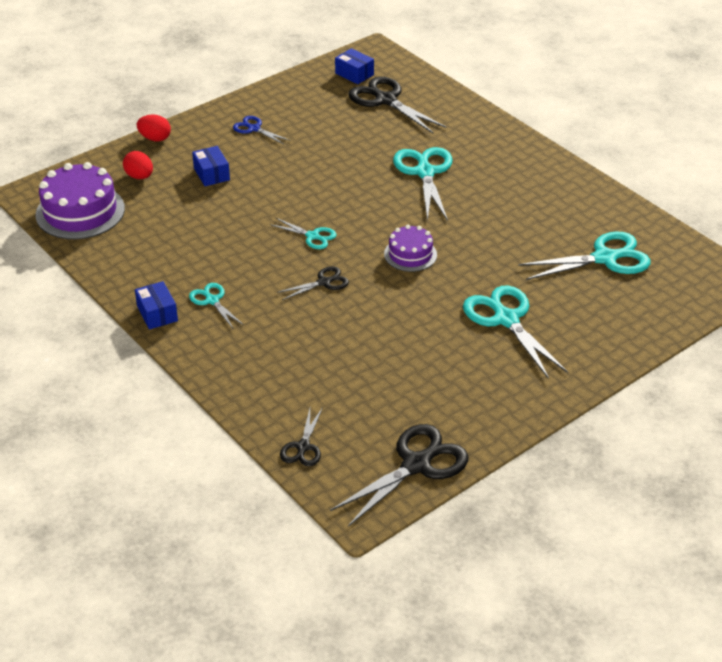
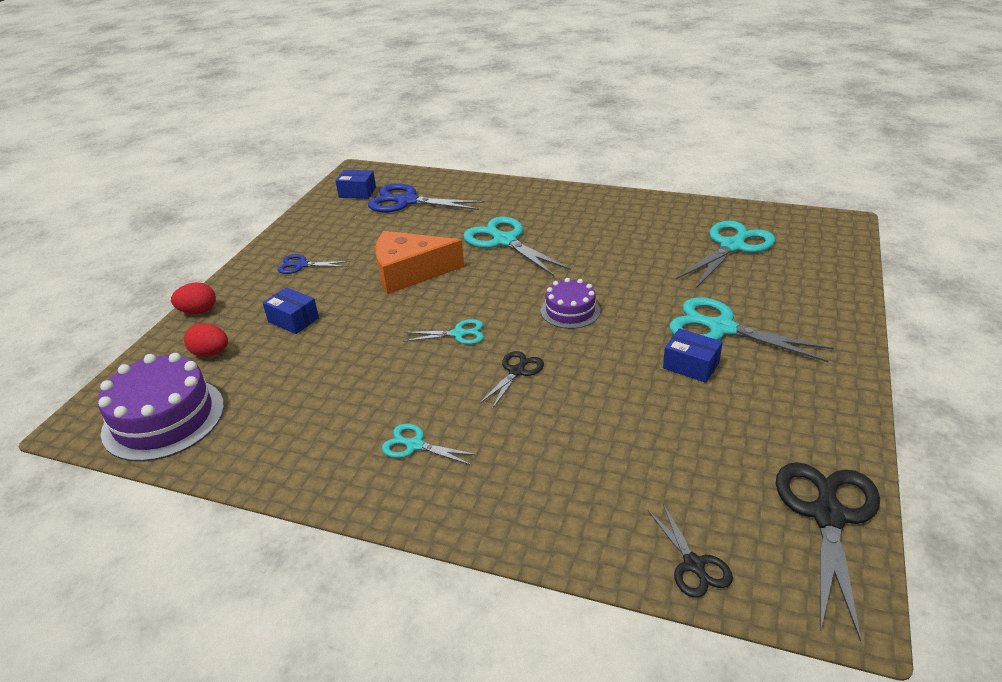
camera: 30 degrees left, 5 degrees down
(157, 313) = (362, 491): blue box -> blue box (691, 365)
(326, 169) = (410, 272): none -> orange cheese
(385, 100) = (407, 201): black scissors -> blue scissors

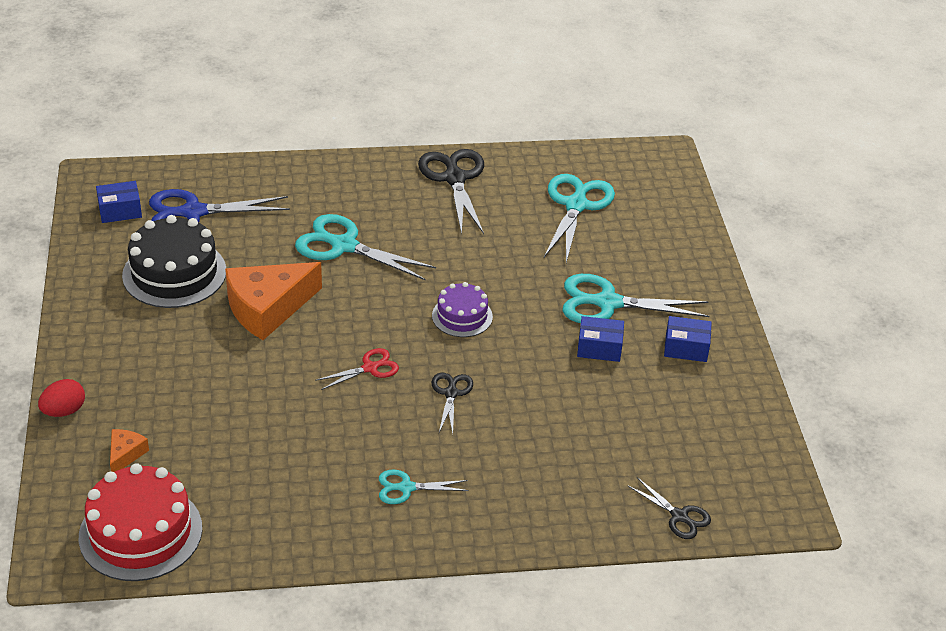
camera: 30 degrees left, 5 degrees up
(163, 418) = (140, 532): purple cake -> red cake
(210, 353) = (125, 454): red egg -> orange cheese
(293, 320) = (184, 395): blue box -> blue box (686, 348)
(301, 265) = (135, 326): blue scissors -> none
(360, 236) = (174, 273): none -> black cake
(459, 334) = (370, 368): turquoise scissors -> red scissors
(828, 515) = (755, 450): black scissors -> black scissors (454, 178)

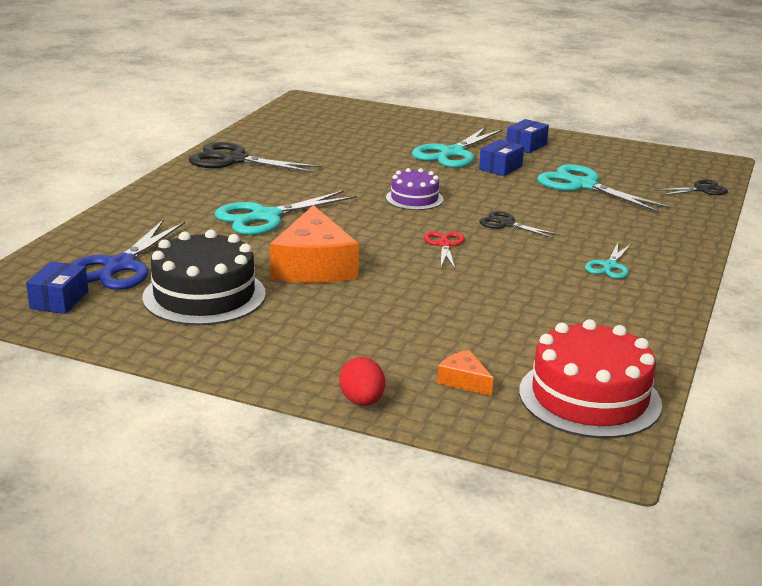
camera: 60 degrees left, 15 degrees down
(576, 205) = (325, 134): turquoise scissors -> turquoise scissors (583, 185)

